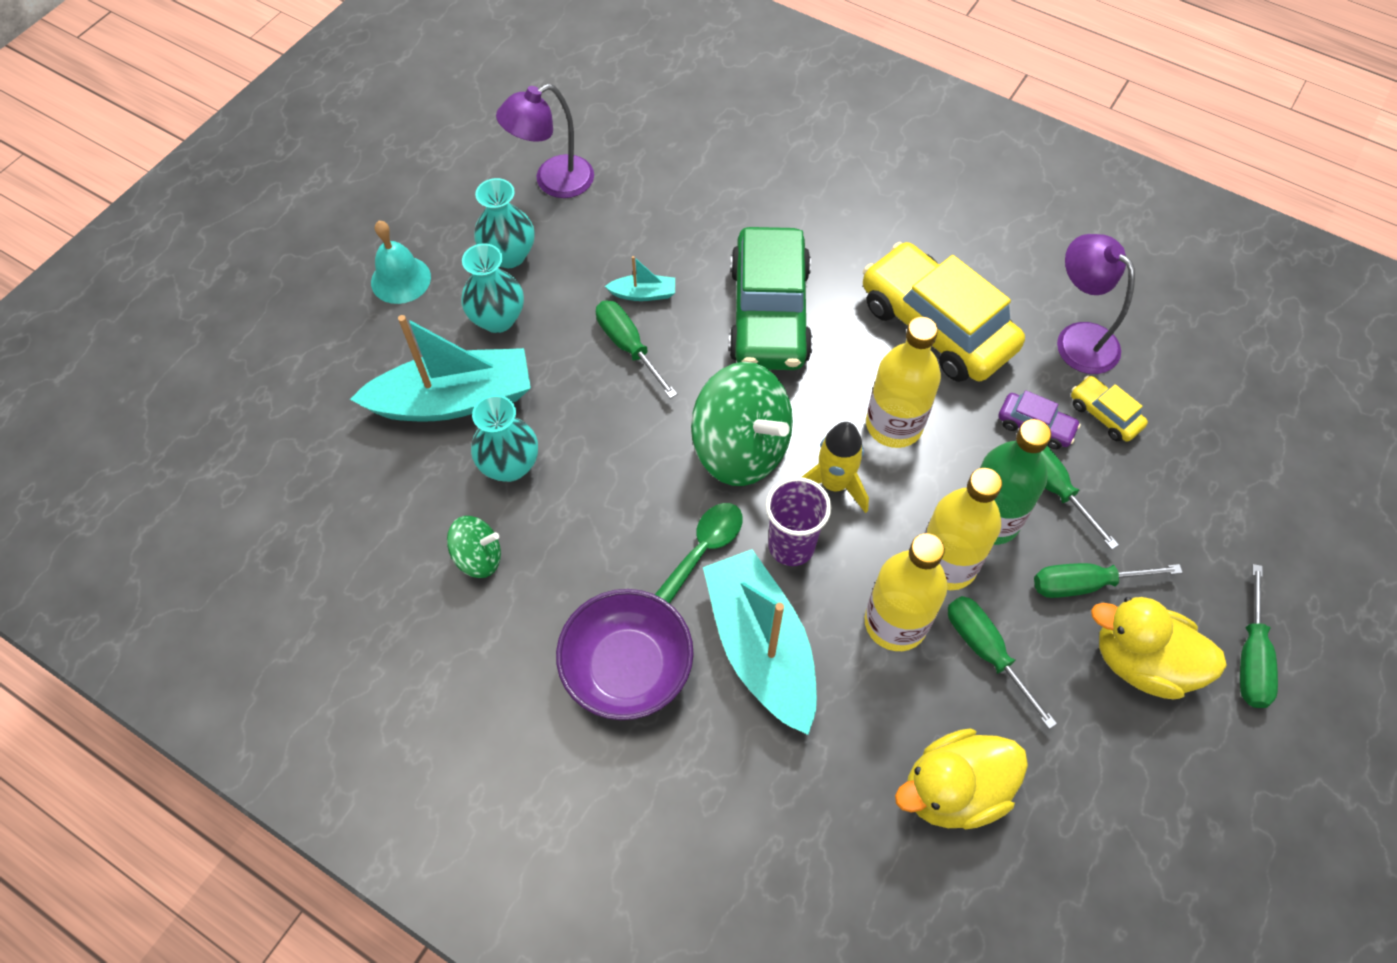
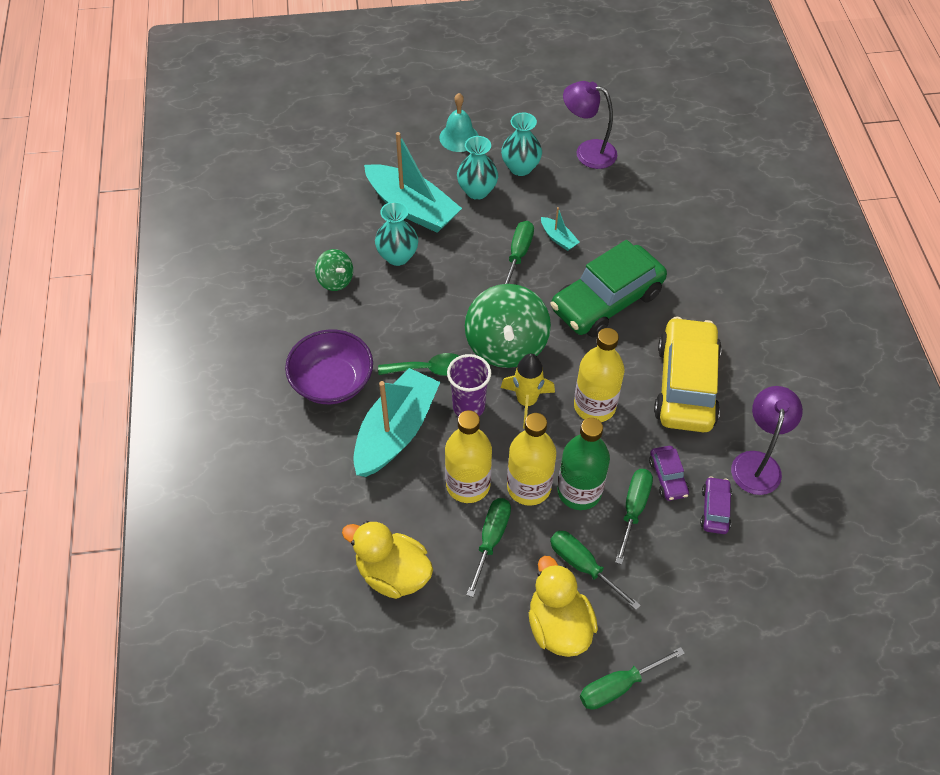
camera: 50 degrees right, 5 degrees down
(1104, 414) = (715, 509): yellow car -> purple car

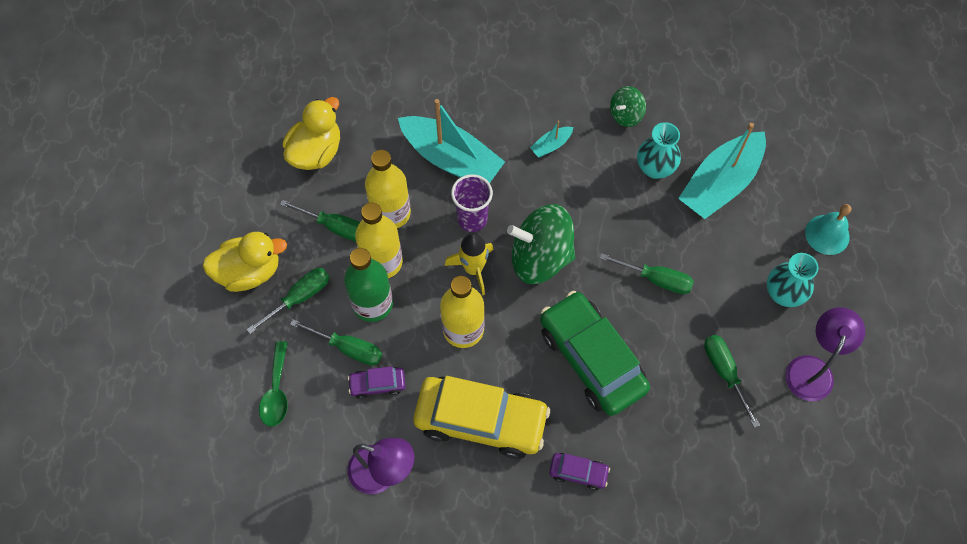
camera: 95 degrees right, 10 degrees up
(332, 381) = (509, 111): purple bowl -> none
(429, 369) = (517, 189): green spoon -> green spoon (276, 391)
(477, 191) = (746, 247): turquoise vase -> none
(558, 238) = (679, 321): turquoise boat -> turquoise boat (551, 145)
(619, 686) = (190, 312): green screwdriver -> green screwdriver (724, 373)
(715, 509) = (338, 421): purple car -> purple car (578, 472)

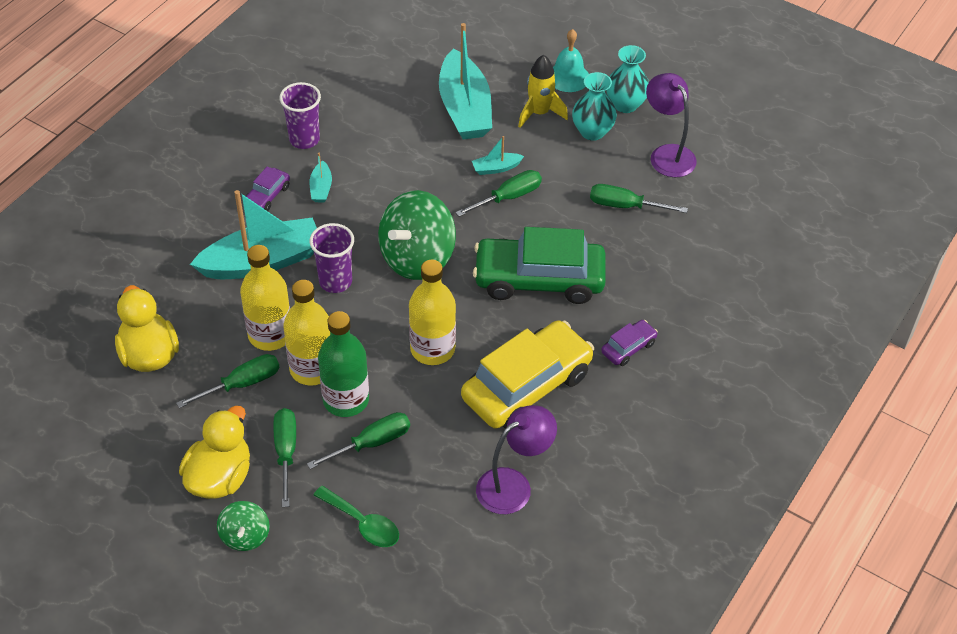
camera: 55 degrees left, 15 degrees down
(377, 384) = (427, 441): purple car -> purple car (267, 196)
(473, 269) = (383, 309): yellow rocket -> yellow rocket (539, 113)
(588, 100) = (304, 139): none -> purple cup
(625, 115) = (344, 125): green spinning top -> green spinning top (245, 536)
(655, 168) = (411, 137): turquoise vase -> turquoise vase (625, 104)
(678, 249) = (496, 168): none -> turquoise boat

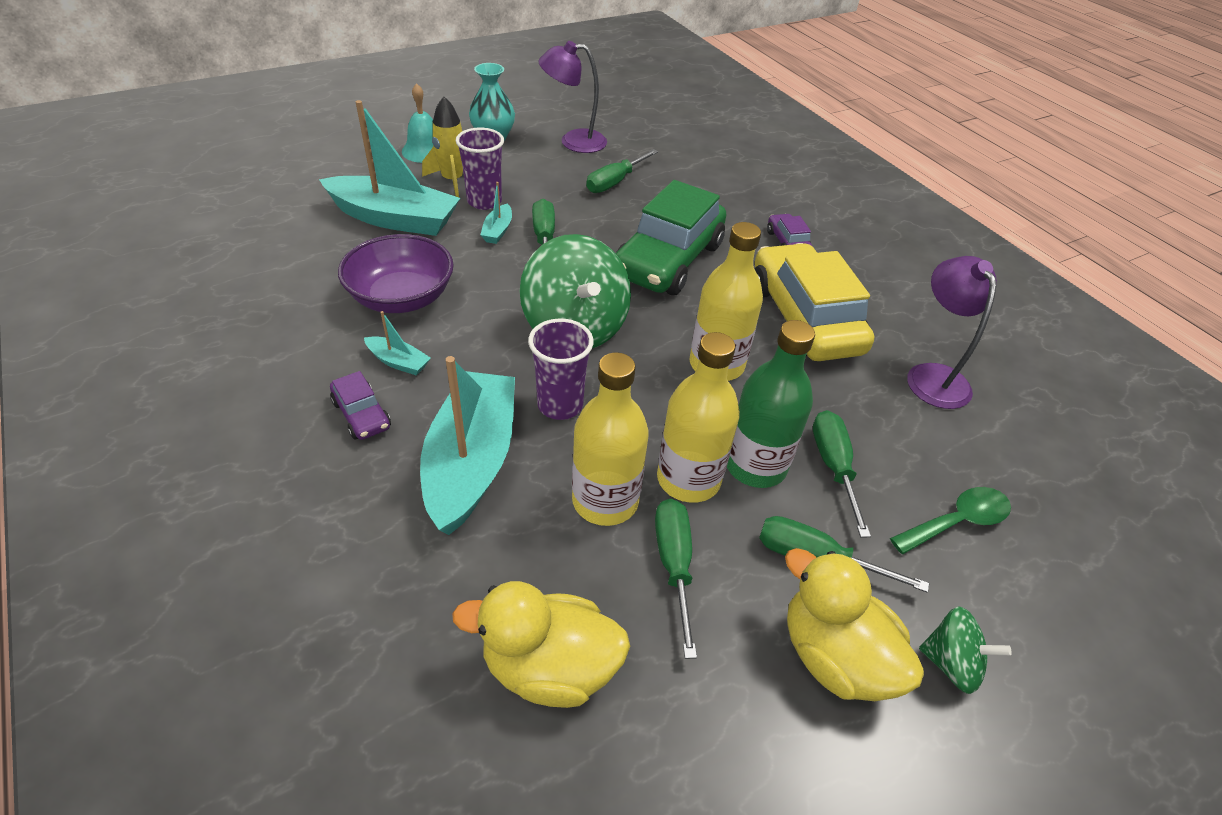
camera: 65 degrees left, 5 degrees down
(304, 139) = (303, 346): purple cup -> purple cup (484, 201)
(382, 158) = (402, 297): none -> purple bowl
(592, 131) = (507, 164): turquoise vase -> none

